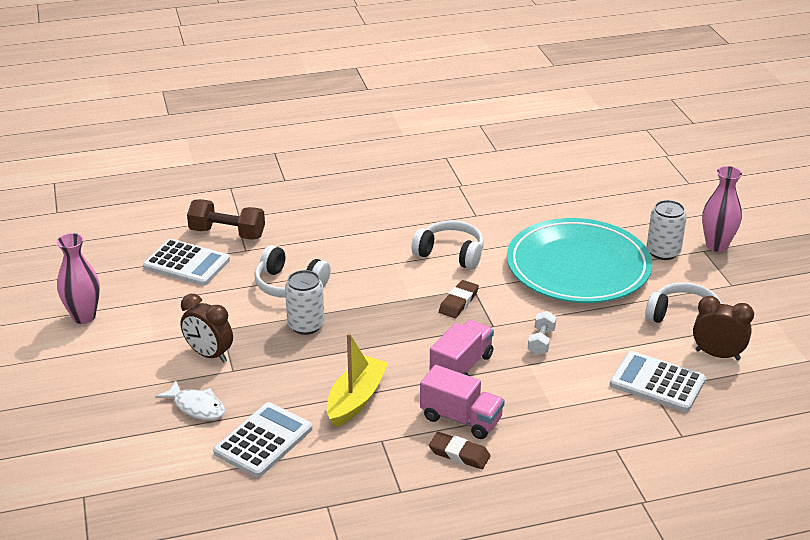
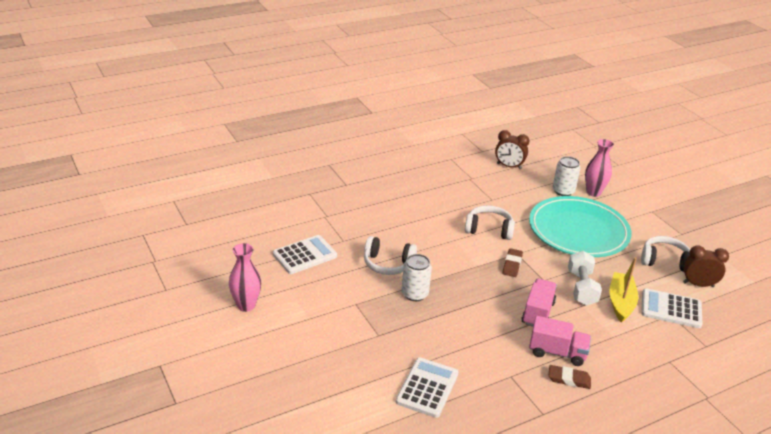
camera: 15 degrees left, 0 degrees up
(186, 263) = (305, 255): white calculator -> white calculator turned 45 degrees counterclockwise
(196, 407) = (365, 367): white fish -> none
(209, 355) = (355, 325): brown clock -> brown clock (509, 166)
(227, 233) = (324, 229): brown dumbbell -> none
(356, 399) = (477, 347): yellow boat -> yellow boat (621, 302)
(541, 341) = (581, 288): white dumbbell -> white dumbbell, size x1.68
(663, 252) = (627, 215): white can -> white can (563, 191)
(716, 245) = (658, 207): pink vase -> pink vase (593, 192)

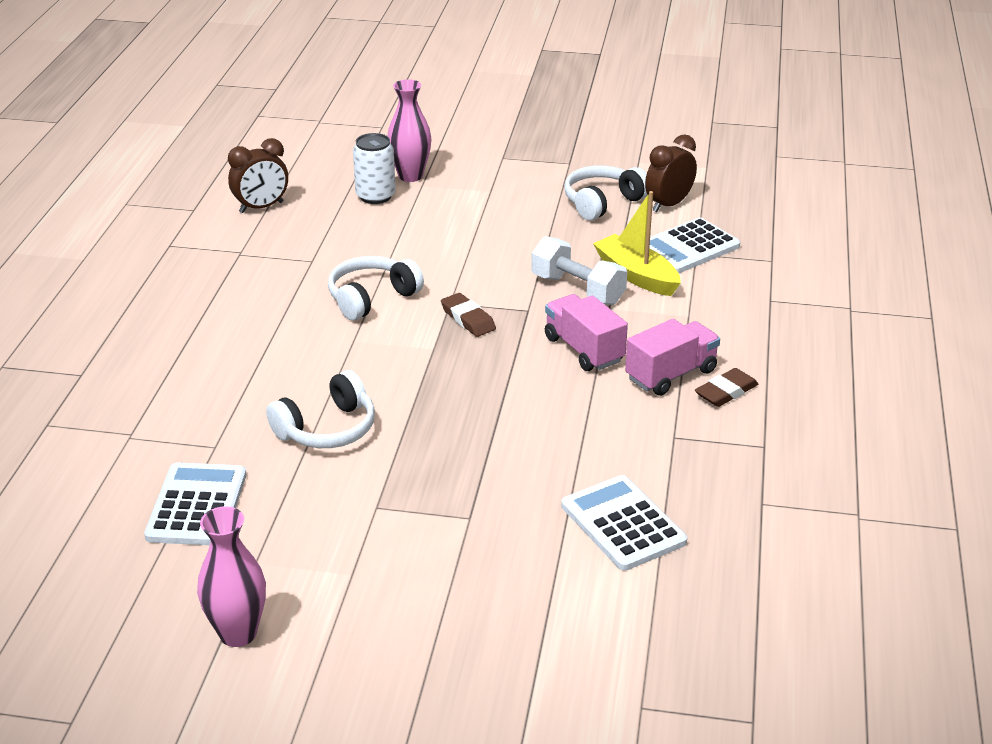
camera: 50 degrees left, 0 degrees up
(414, 294) = (423, 437): white can -> none
(578, 231) = (469, 230): turquoise plate -> none

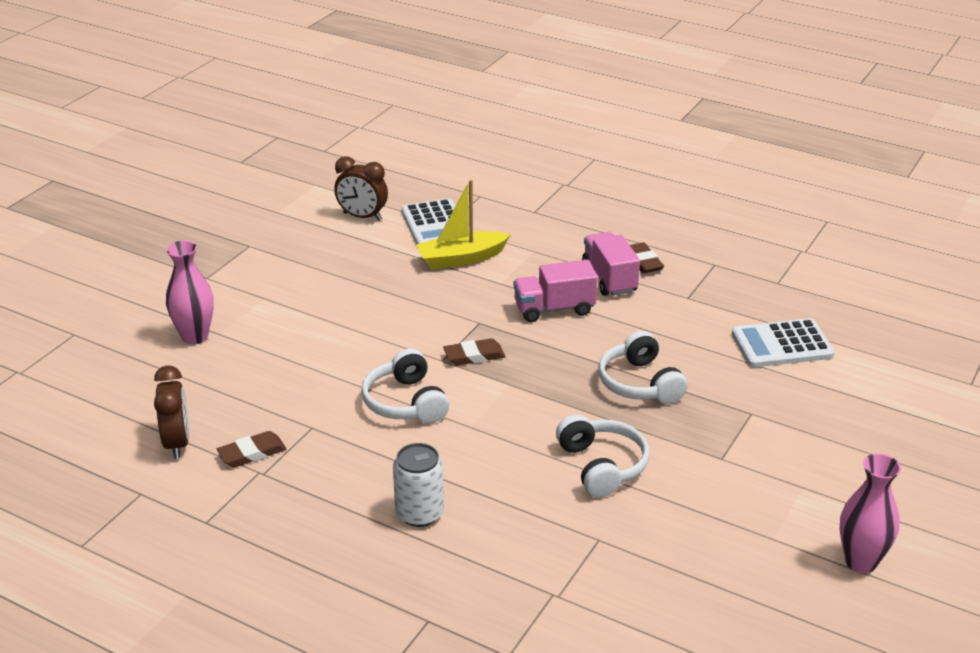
camera: 70 degrees left, 0 degrees up
(197, 505) = (683, 563): white calculator -> none
(263, 242) = (252, 453): none -> brown eraser
(375, 196) = (217, 365): white can -> white can (419, 513)
(578, 289) = (464, 291): white dumbbell -> none
(602, 202) = (333, 246): white headphones -> white headphones (639, 383)
(668, 205) = (362, 217): brown clock -> brown clock turned 45 degrees counterclockwise

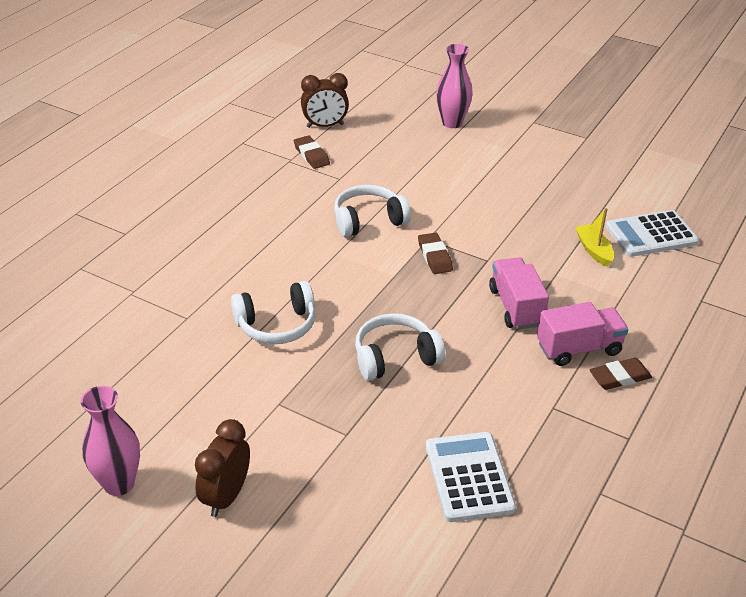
camera: 90 degrees right, 5 degrees up
(362, 217) = (653, 192): brown clock -> brown clock (226, 496)
(419, 513) = (234, 229): white can -> none
(461, 259) = (593, 250): yellow boat -> yellow boat, size x0.65

